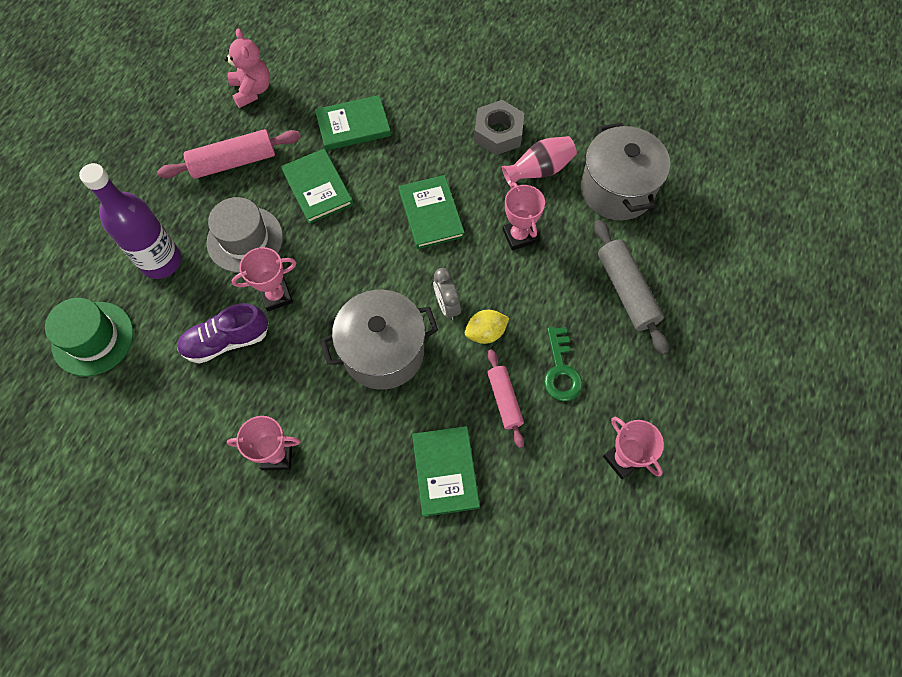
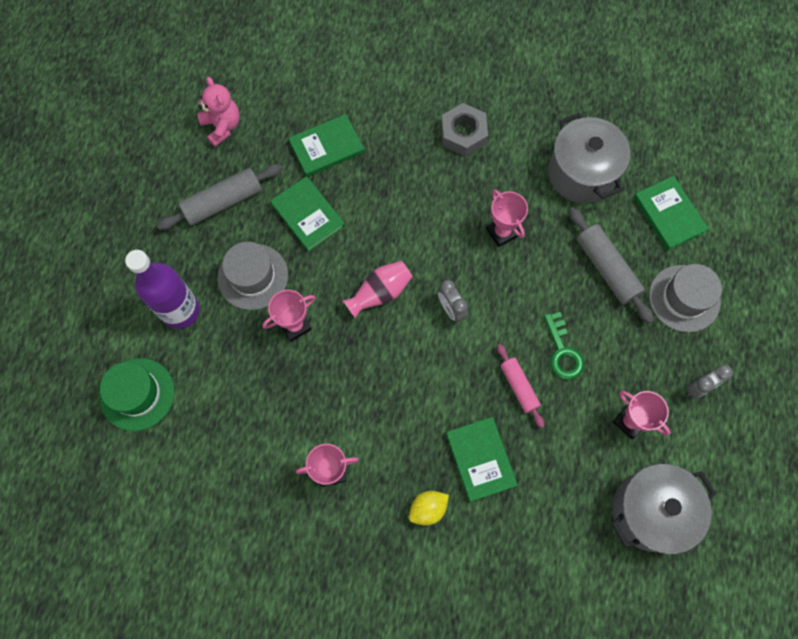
camera: 10 degrees left, 5 degrees up
(227, 341) = (260, 375): purple shoe -> none
(233, 162) = (223, 202): pink rolling pin -> grey rolling pin
(383, 352) = (403, 361): grey pot -> grey pot (650, 511)
(431, 214) = (418, 223): green book -> green book (669, 214)
(485, 333) = (490, 328): yellow lemon -> yellow lemon (428, 509)
(539, 170) = (508, 165): pink vase -> pink vase (380, 293)
(708, 336) = (684, 298): none -> grey hat
(709, 435) = (699, 387): none -> grey clock

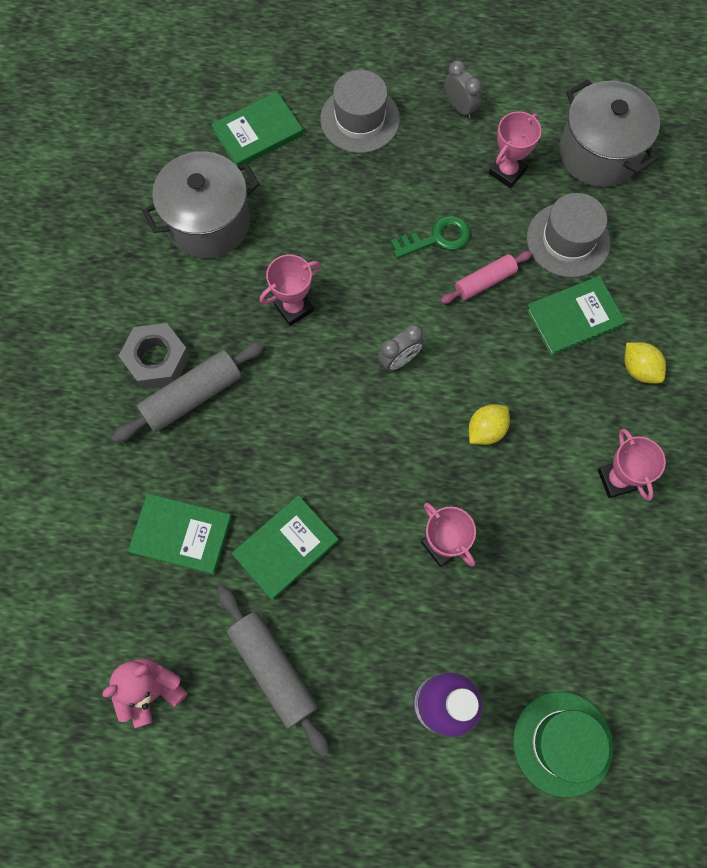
camera: 95 degrees left, 0 degrees up
(253, 276) = (380, 610): grey hat -> grey hat (568, 240)
(327, 147) = (181, 534): green book -> green book turned 45 degrees counterclockwise
(380, 293) = (387, 444): pink vase -> none
(384, 370) = (486, 430): none -> yellow lemon
(607, 268) = (331, 195): grey rolling pin -> grey rolling pin (192, 396)

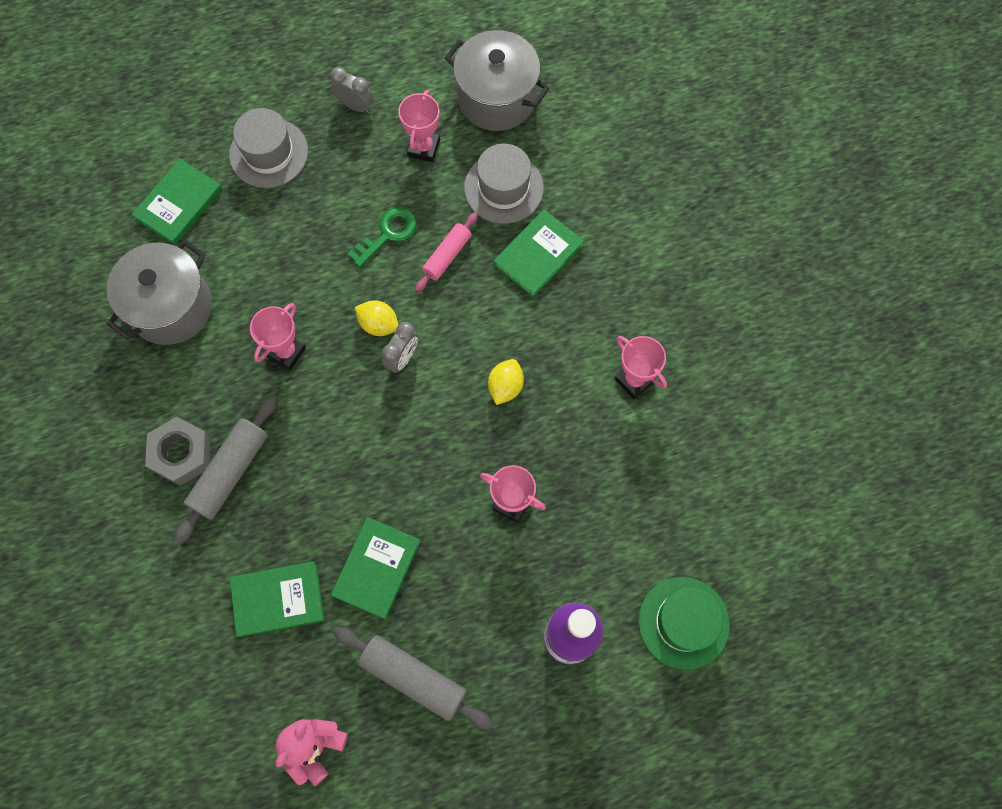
camera: 25 degrees left, 0 degrees up
(639, 369) = (612, 276): yellow lemon -> yellow lemon (378, 324)

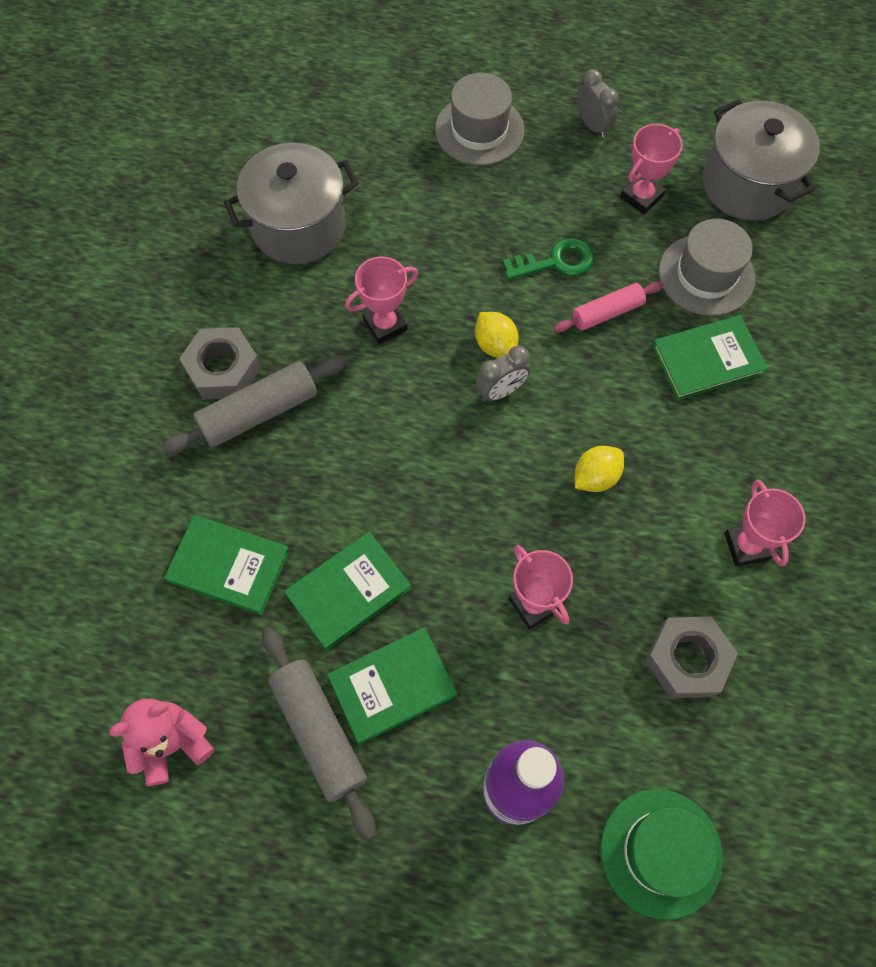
camera: 30 degrees right, 5 degrees down
(179, 204) = (364, 136): green book -> green book (392, 686)
(635, 484) = (687, 660): none -> grey nut

